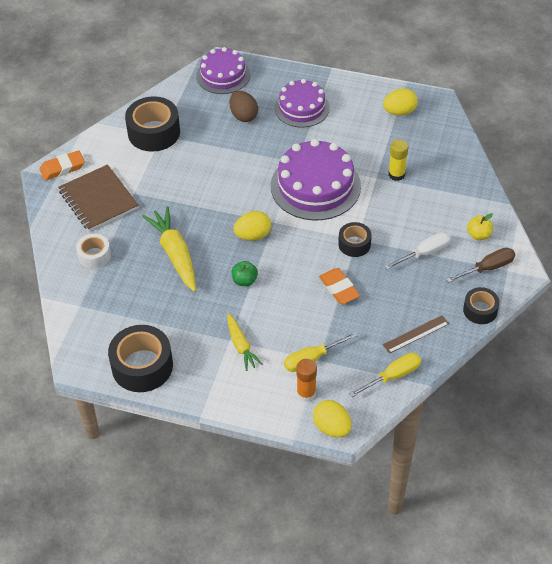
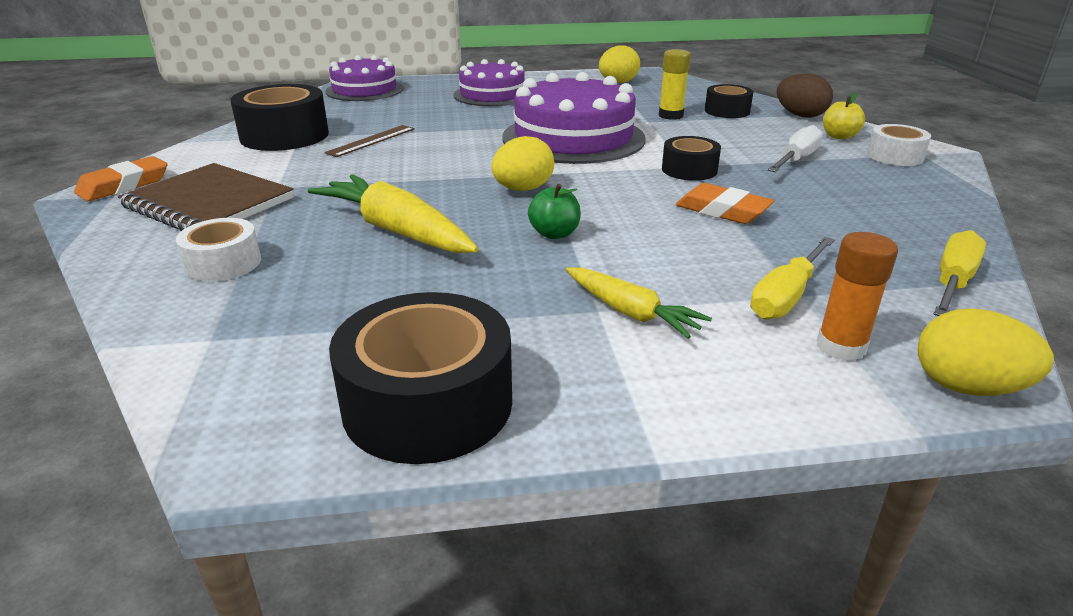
camera: 25 degrees left, 20 degrees down
(243, 116) = (417, 108): brown egg -> brown egg (800, 115)
(416, 334) = (907, 229): brown ruler -> brown ruler (371, 141)
(480, 310) = (950, 189): black tape -> black tape (727, 111)
(488, 268) = (895, 156): brown screwdriver -> white tape

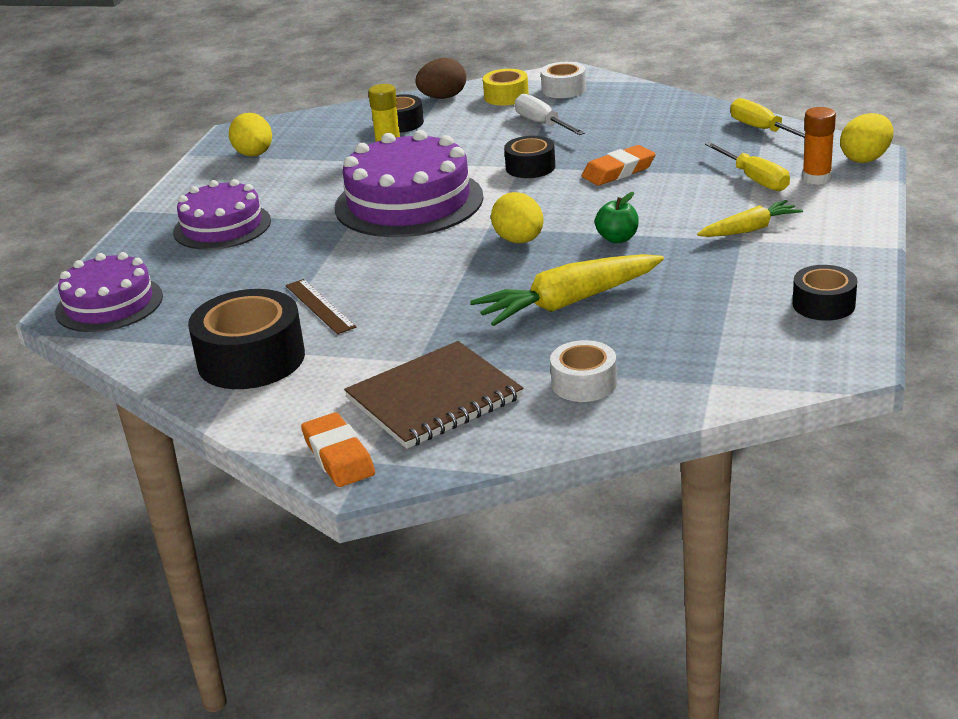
camera: 65 degrees left, 0 degrees up
(428, 403) = (823, 304): black tape -> black tape, size x0.57
(839, 136) = (506, 96): yellow apple -> yellow tape

